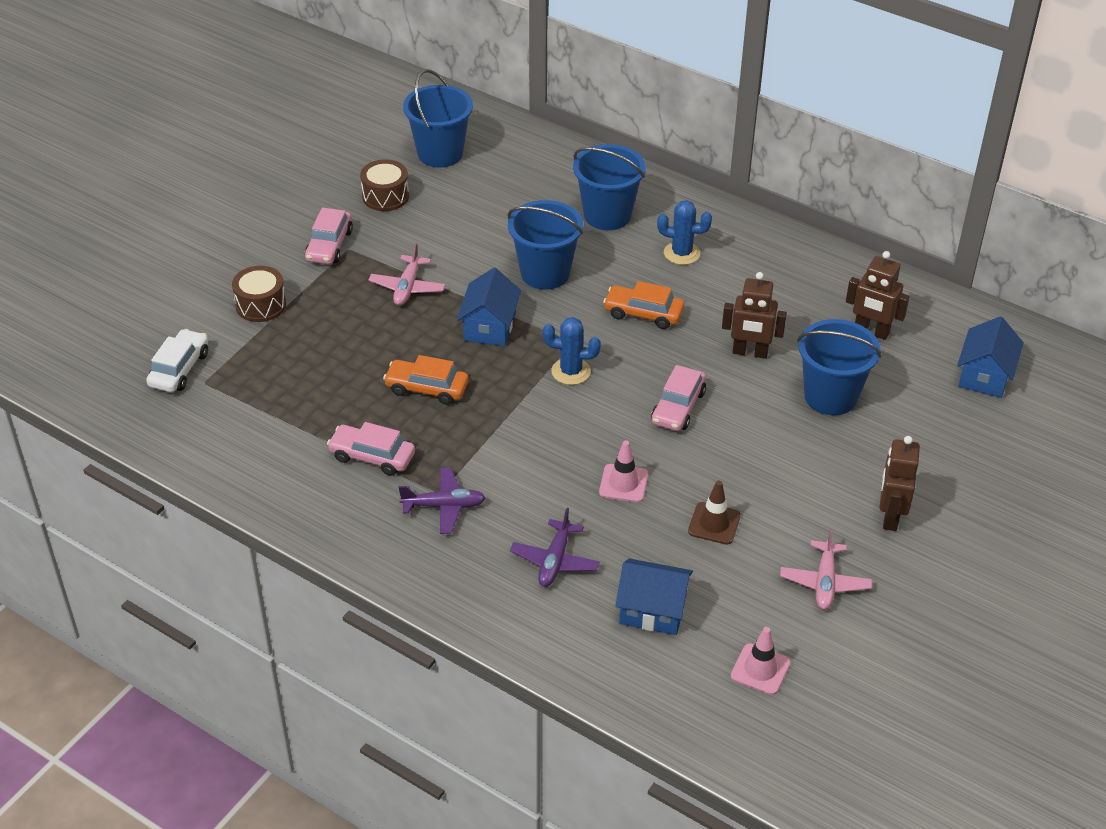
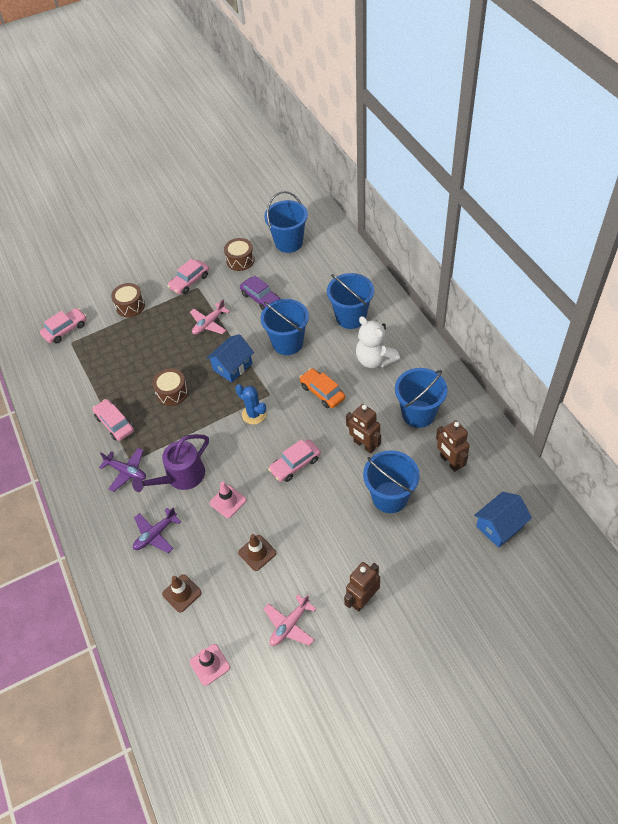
camera: 35 degrees right, 10 degrees up
(179, 369) = (65, 330): white car -> pink car
(427, 388) = (172, 392): orange car -> brown drum
(458, 233) = (260, 298): none -> purple car
(531, 481) = (181, 477): none -> purple watering can
(652, 610) = (182, 593): blue house -> brown traffic cone
(681, 253) = (374, 360): blue cactus -> white teddy bear
(789, 294) = (418, 414): none -> blue bucket

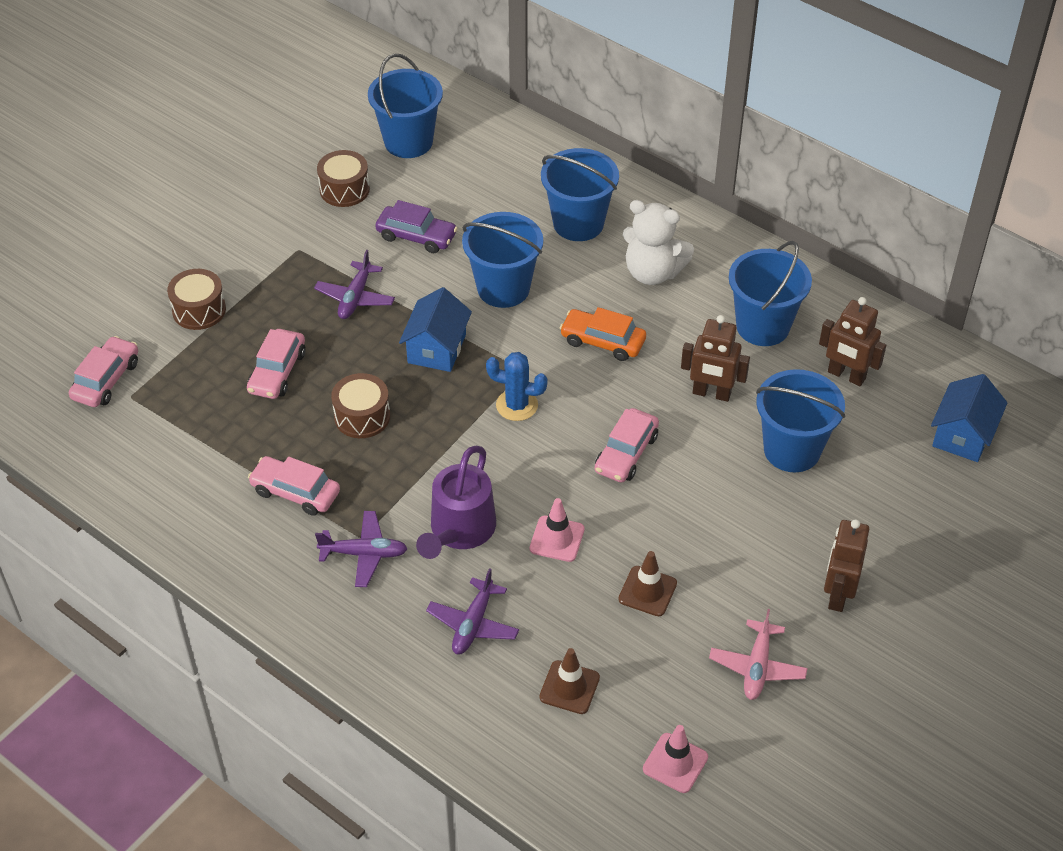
camera: 30 degrees left, 5 degrees down
(189, 281) = (278, 244): pink car -> pink car (277, 372)
(209, 323) = (355, 297): pink plane -> purple plane

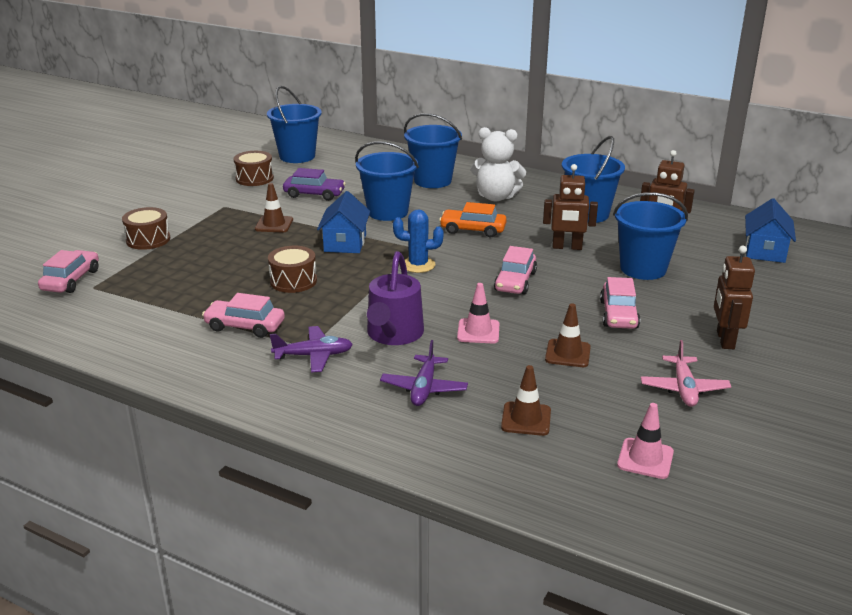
camera: 10 degrees left, 20 degrees down
(277, 372) = (217, 264): pink car -> pink car (618, 314)
(355, 297) = (274, 224): purple plane -> brown traffic cone

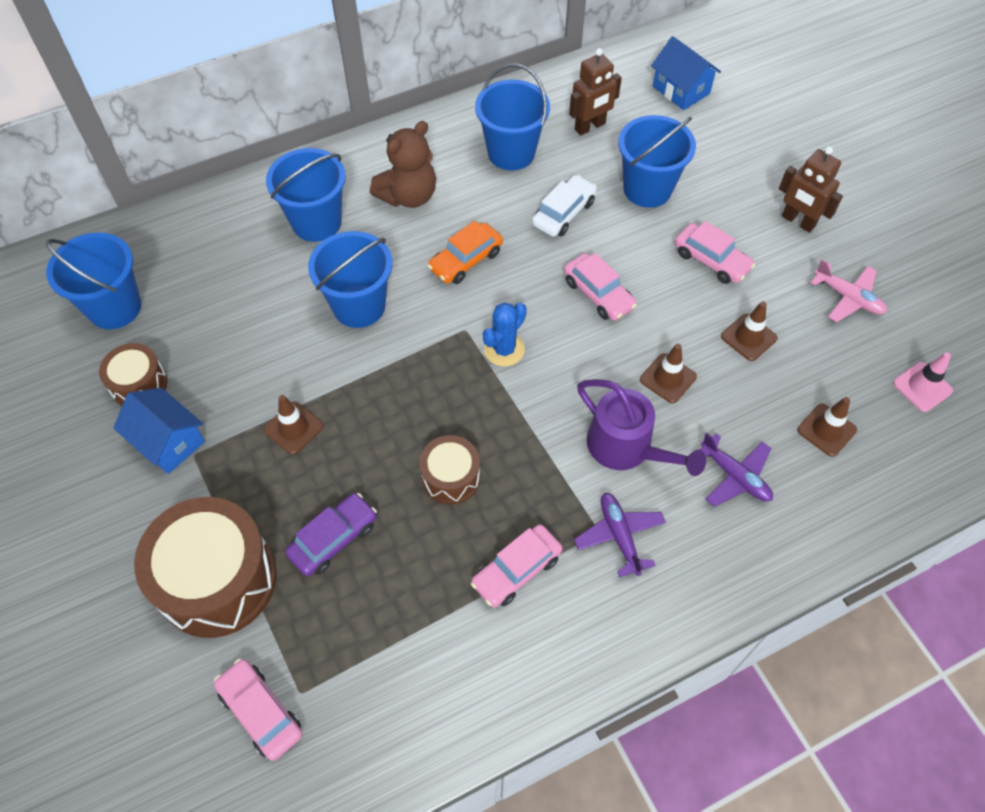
camera: 55 degrees left, 30 degrees up
(148, 239) = (217, 579): brown drum -> brown drum, size x1.89
(313, 356) = (619, 536): purple plane -> purple plane turned 45 degrees counterclockwise
(314, 194) = (247, 348): purple car -> purple car (334, 539)
(345, 243) = (401, 385): blue house -> blue house (168, 442)
(478, 331) = (668, 378): pink traffic cone -> brown traffic cone
(496, 197) = (408, 196): white teddy bear -> brown teddy bear
(567, 247) = (564, 213): brown robot -> white car

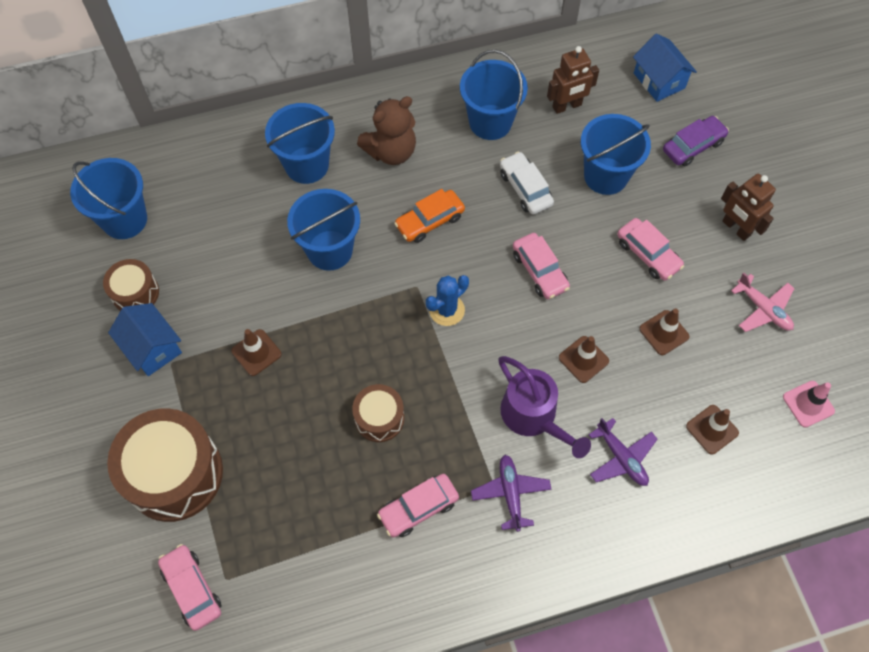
camera: 10 degrees right, 5 degrees up
(334, 539) = (273, 455): purple car -> purple car (693, 146)
(564, 213) = (525, 188): white car -> white car turned 75 degrees counterclockwise

